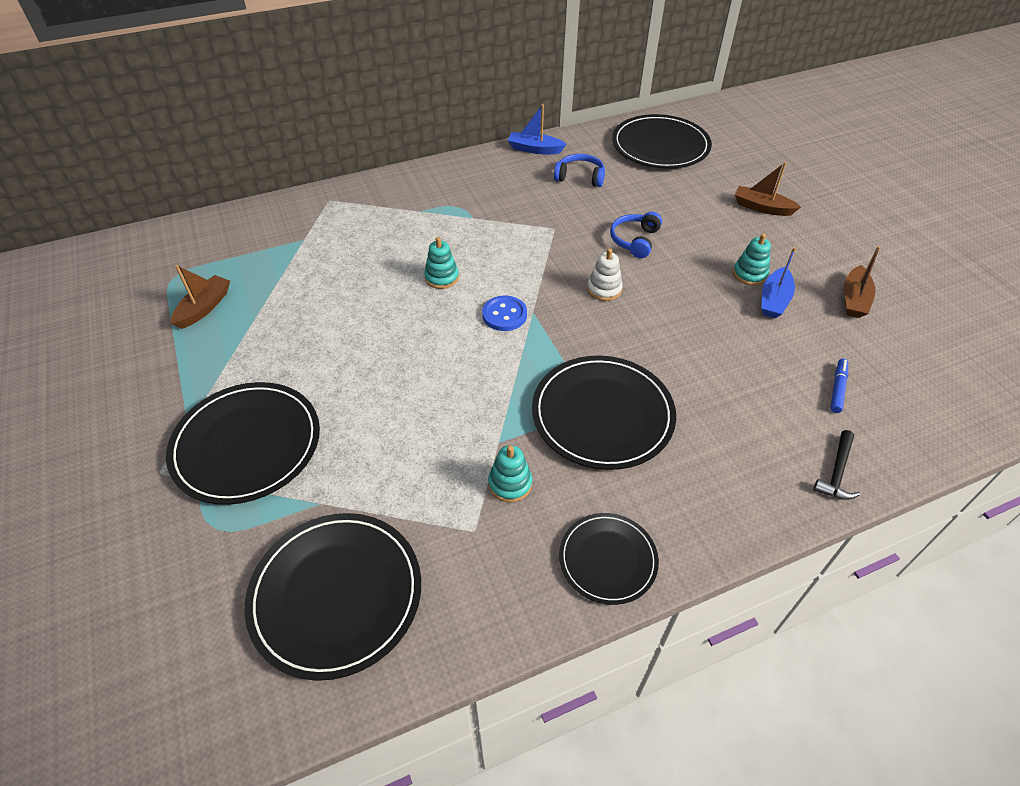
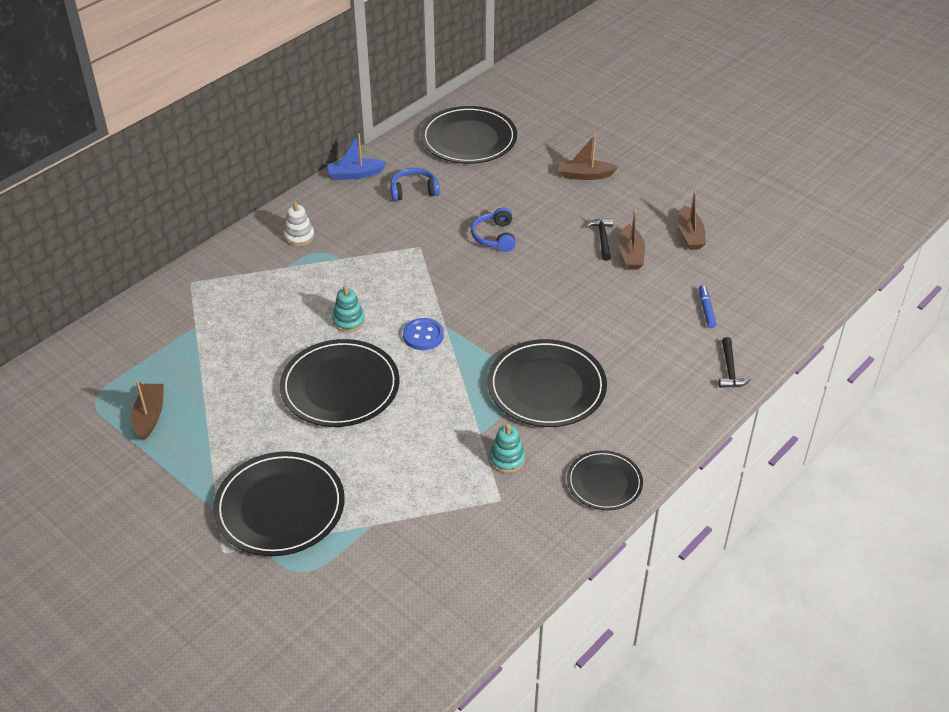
camera: 25 degrees left, 5 degrees down
(336, 595) = (428, 576): black plate -> black plate (340, 387)
(604, 289) = (493, 288): white stacking toy -> white stacking toy (299, 237)
(749, 274) = (602, 238): turquoise stacking toy -> black hammer
(774, 300) = (631, 254): blue boat -> brown boat

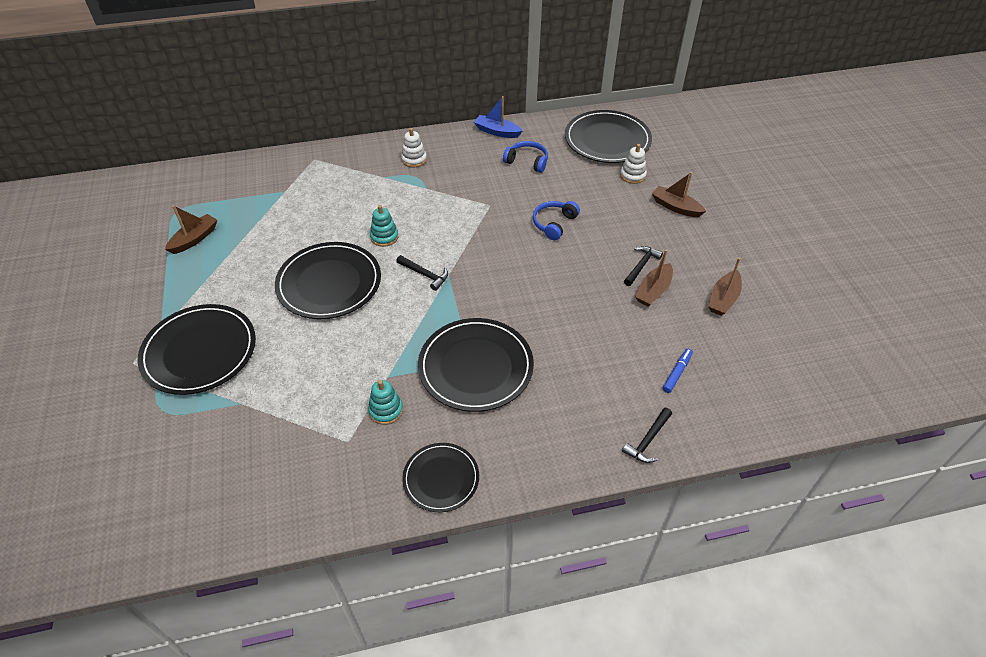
camera: 35 degrees right, 5 degrees up
(423, 335) = (425, 274): blue button -> black hammer
(522, 163) = (632, 175): none -> white stacking toy

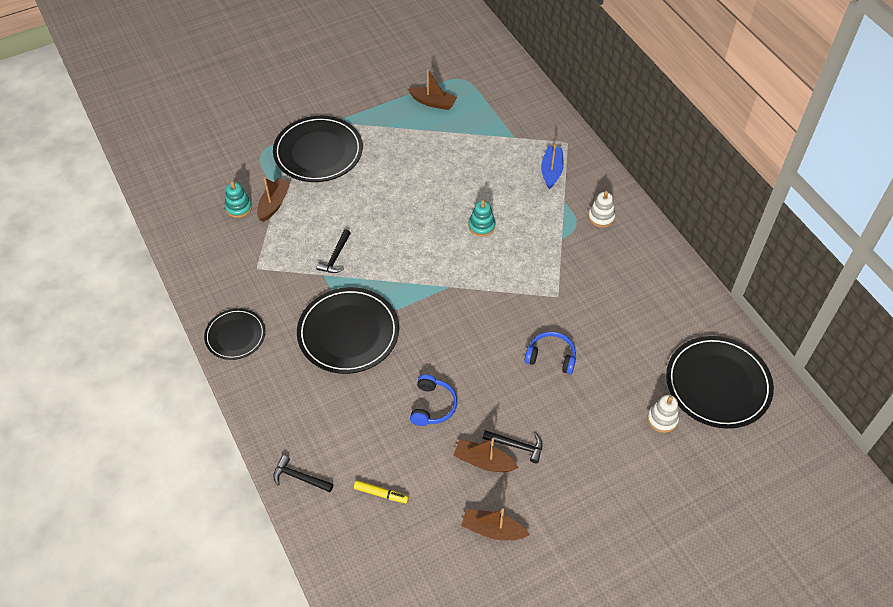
camera: 75 degrees right, 5 degrees up
(329, 283) = (412, 205): black plate -> none
(386, 410) = (290, 283): turquoise stacking toy -> turquoise stacking toy (238, 207)
(425, 274) = (444, 269): black hammer -> black hammer (336, 257)
(497, 132) = (681, 275): blue boat -> blue boat (551, 171)
(527, 161) = (642, 313): blue headphones -> blue headphones (432, 406)
(675, 207) = (624, 470): brown boat -> brown boat (274, 204)
(677, 373) = (381, 494): blue marker -> yellow marker

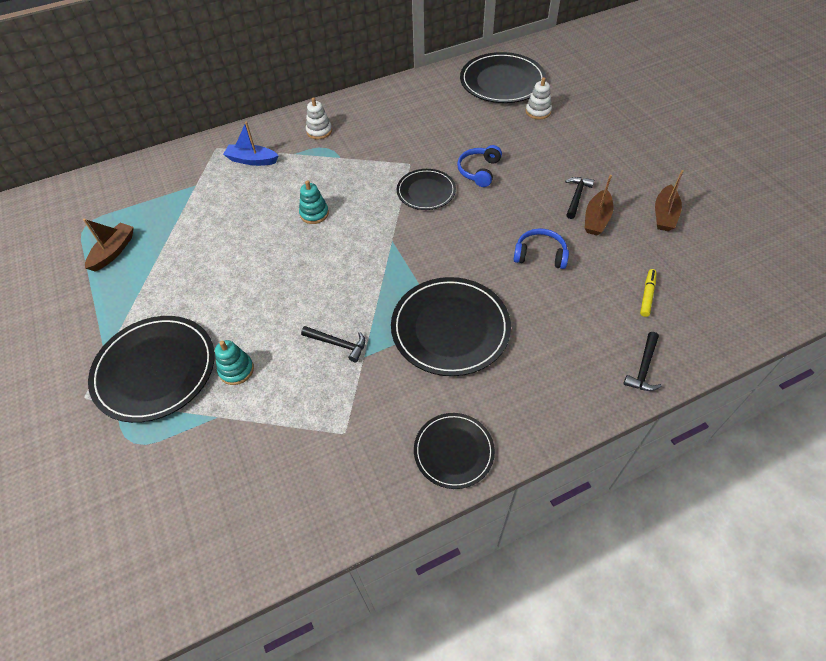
camera: 85 degrees left, 0 degrees up
(238, 207) = (231, 465): turquoise stacking toy -> turquoise stacking toy (236, 370)
(274, 204) = (236, 419): brown boat -> none
(516, 311) = (426, 191): none -> black plate

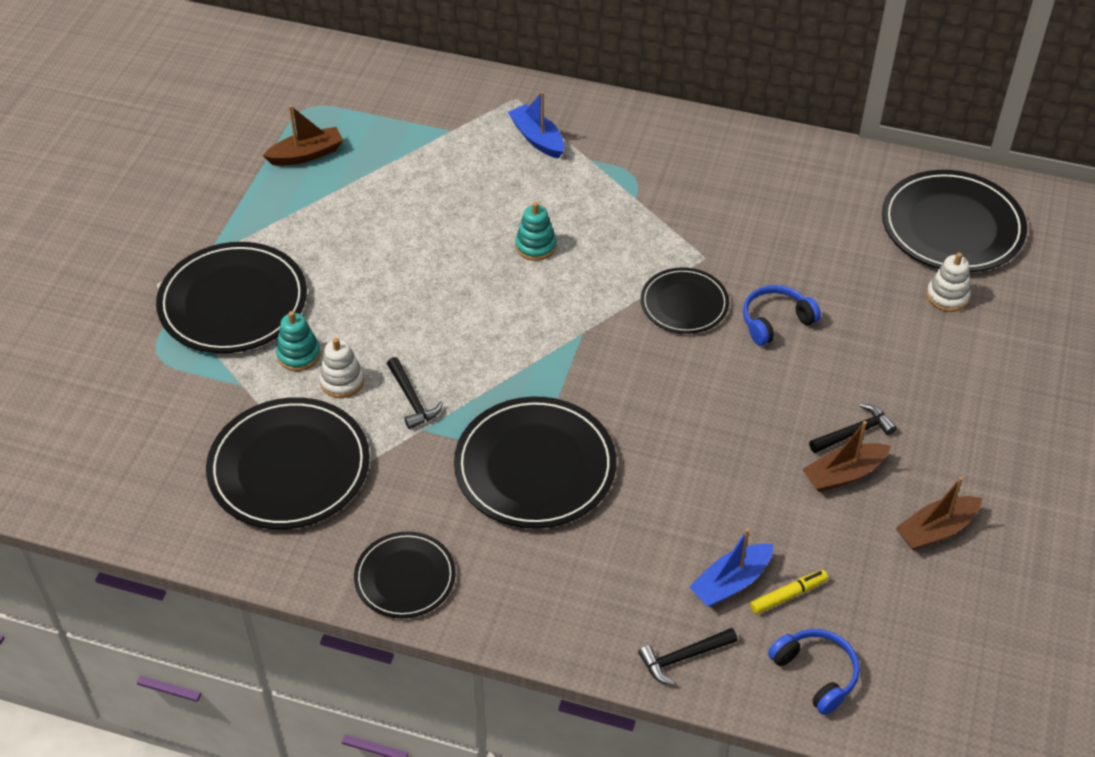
camera: 40 degrees right, 5 degrees down
(306, 443) = (289, 467): none -> black plate
(319, 131) = (648, 149): white stacking toy -> white stacking toy (342, 381)
(540, 255) = (723, 464): blue headphones -> blue headphones (816, 673)
(615, 310) = (731, 582): none -> blue boat

